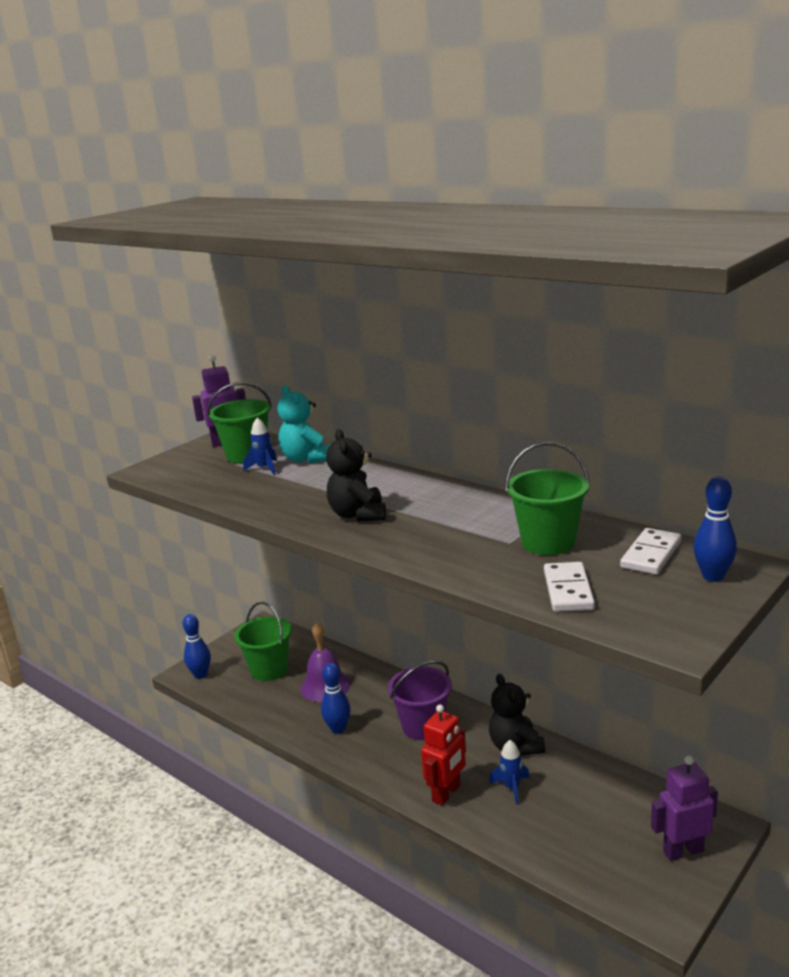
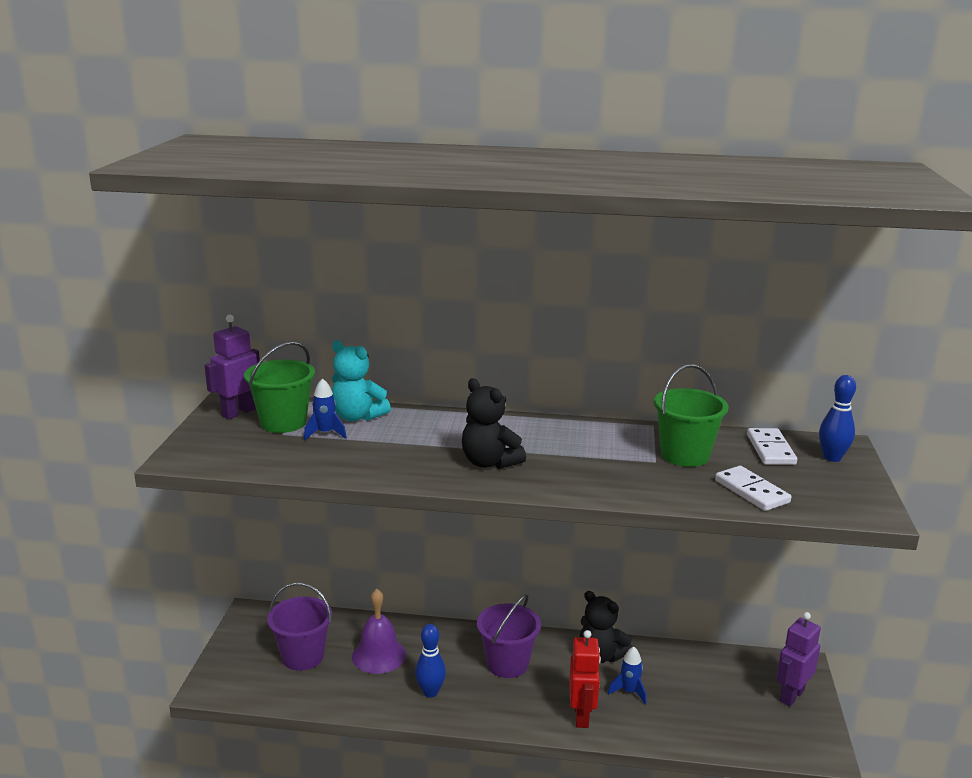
camera: 35 degrees left, 0 degrees up
(200, 675) = (228, 684): blue bowling pin -> none
(269, 670) = (303, 656): green bucket -> purple bucket

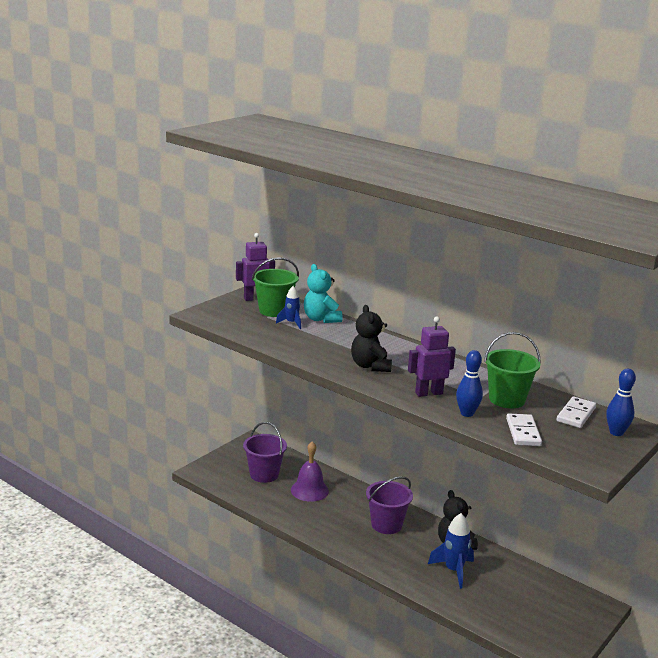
camera: 30 degrees right, 0 degrees up
(430, 692) = (323, 521): blue bowling pin -> blue bowling pin (467, 413)
(582, 716) = (407, 570): red robot -> none
(629, 692) = (453, 570): blue rocket -> blue rocket, size x1.61
(791, 695) = (572, 619): purple robot -> purple robot (428, 393)

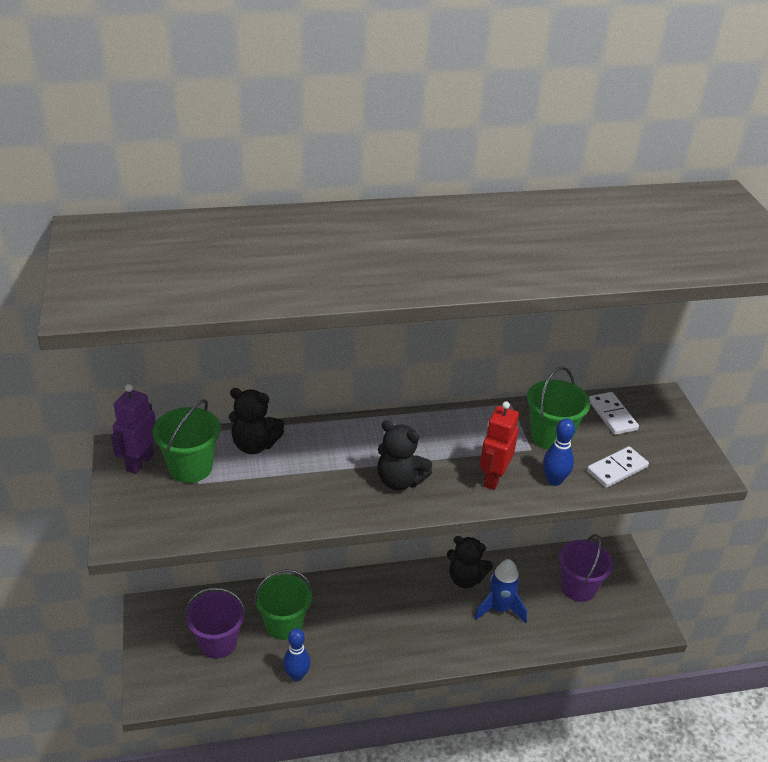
camera: 50 degrees left, 15 degrees up
(291, 323) = (238, 474): blue rocket -> none
(309, 490) = (284, 624): purple bell -> green bucket
(321, 319) = (254, 445): turquoise teddy bear -> black teddy bear
(386, 525) = (394, 606): purple bucket -> purple bucket (578, 587)
(428, 393) = (493, 478): purple robot -> red robot
(523, 432) = (617, 469): white domino -> white domino turned 75 degrees counterclockwise
(616, 433) = (660, 415): blue bowling pin -> blue bowling pin (297, 675)

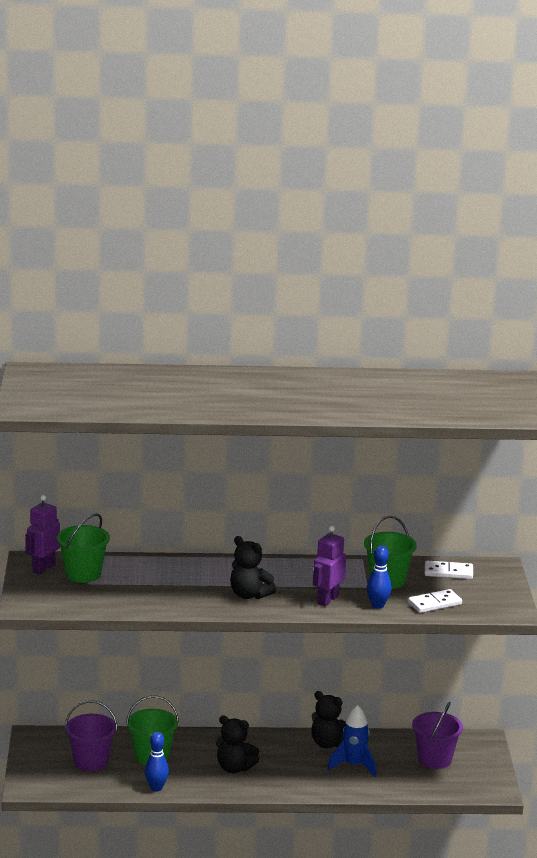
camera: 10 degrees right, 15 degrees down
(254, 445) = (137, 566): black teddy bear -> black teddy bear (234, 768)
(493, 478) = (327, 600): red robot -> purple robot
(612, 415) = (448, 572): white domino -> white domino turned 75 degrees counterclockwise

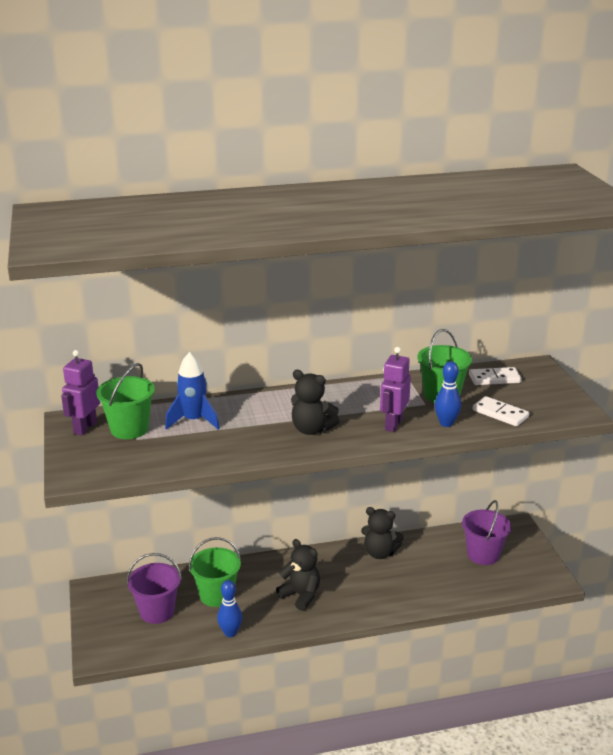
camera: 10 degrees left, 5 degrees up
(234, 768) = (301, 595): black teddy bear -> black teddy bear turned 150 degrees counterclockwise
(353, 765) = (412, 574): blue rocket -> blue rocket (193, 421)
(434, 603) = (500, 413): white domino -> white domino turned 75 degrees clockwise

